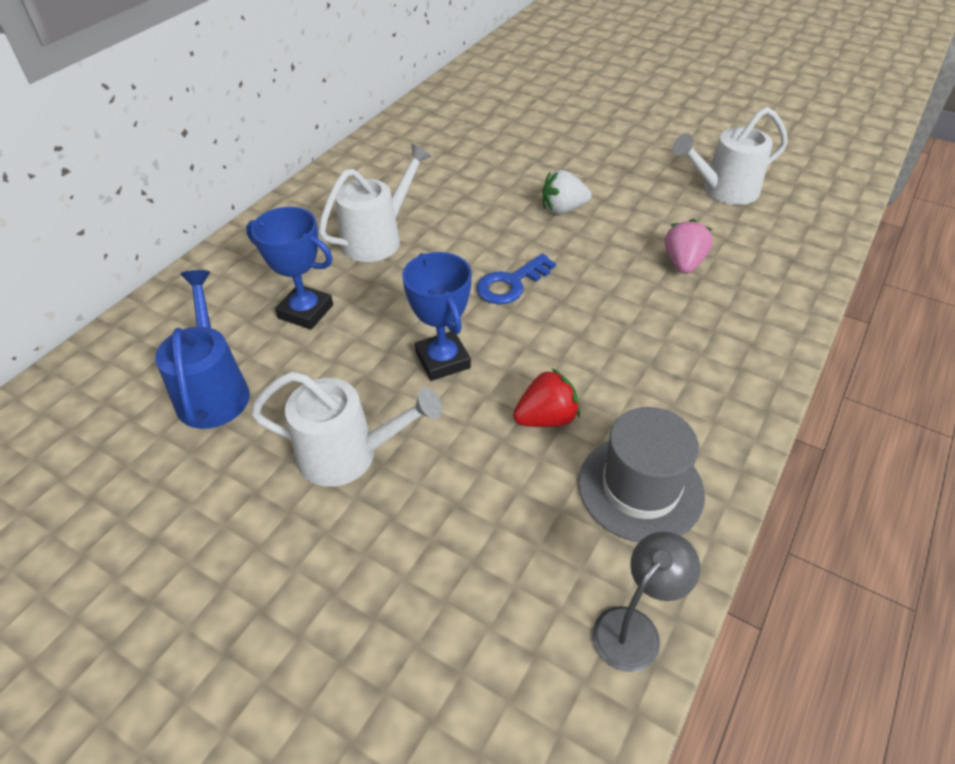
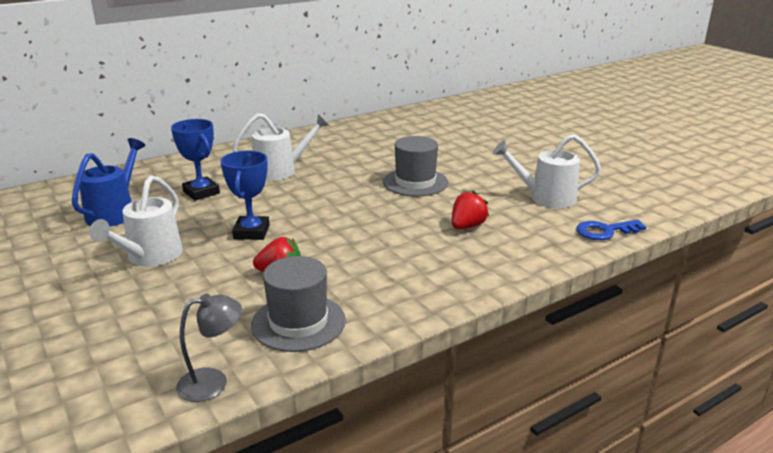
camera: 25 degrees right, 20 degrees down
(349, 455) = (150, 257): white watering can -> white watering can turned 75 degrees clockwise
(511, 284) = (336, 209): blue key -> blue key (605, 231)
(563, 209) = (415, 182): white strawberry -> grey hat
(683, 263) = (467, 226): pink strawberry -> red strawberry

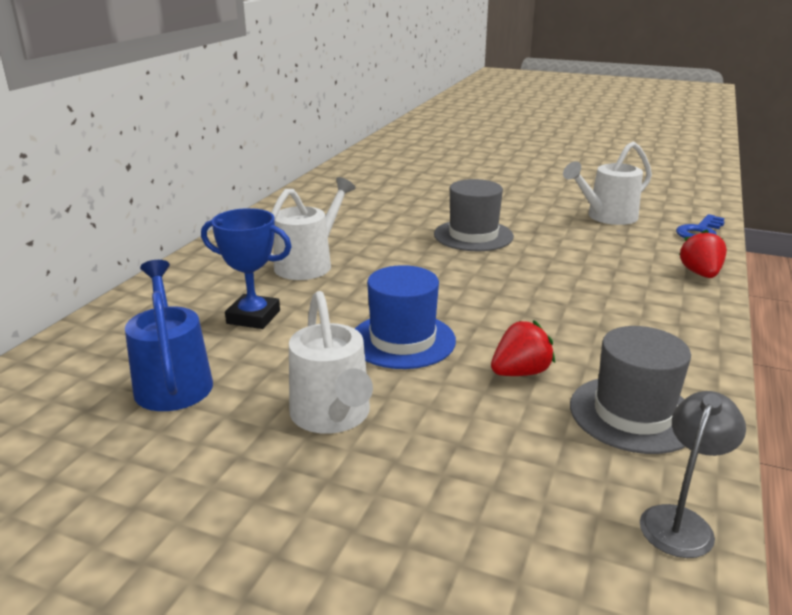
camera: 35 degrees left, 0 degrees up
(251, 232) = (402, 340): blue trophy -> blue hat
(467, 226) = (595, 262): red strawberry -> red strawberry (700, 274)

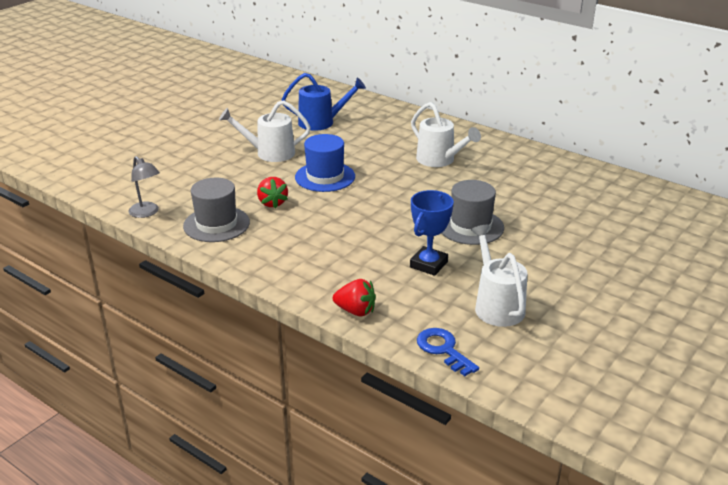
camera: 105 degrees right, 5 degrees up
(253, 317) = (374, 141): blue trophy -> blue trophy (428, 264)

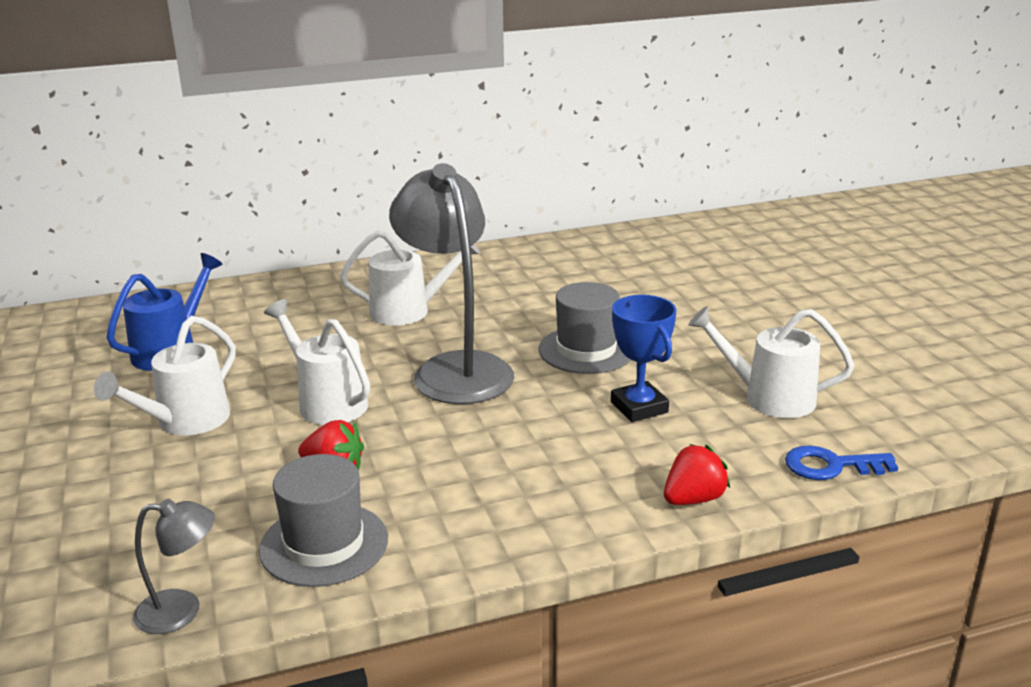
camera: 55 degrees left, 5 degrees down
(325, 177) = (326, 402): blue hat -> white watering can
(398, 196) = (455, 368): none -> grey lamp

